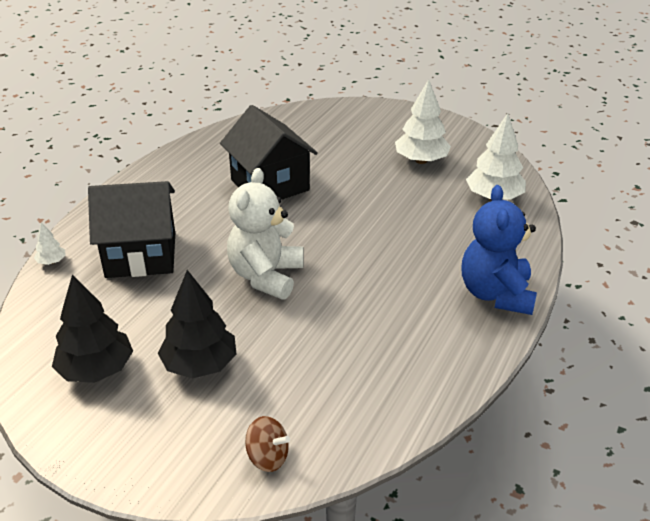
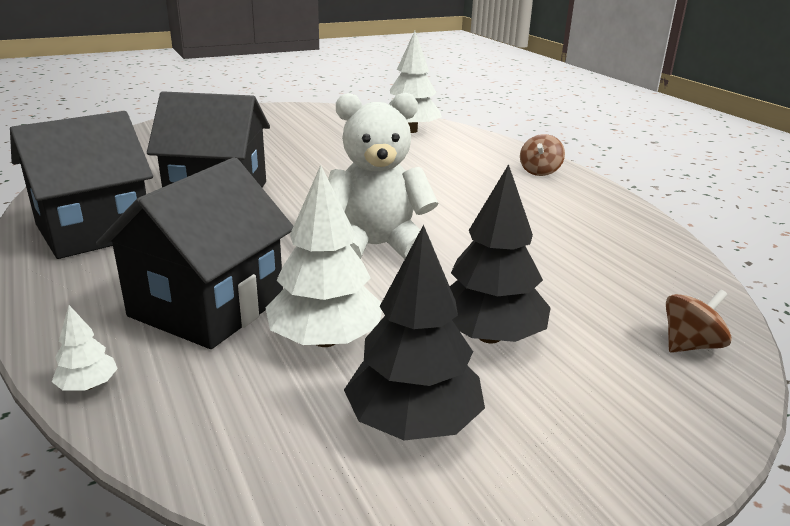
camera: 55 degrees left, 10 degrees down
(181, 176) = (94, 230): none -> black house
(266, 276) = (376, 247): white teddy bear -> white teddy bear turned 120 degrees clockwise
(421, 160) = (311, 132): white tree -> white tree (325, 340)
(496, 294) = (539, 171): blue teddy bear -> brown spinning top

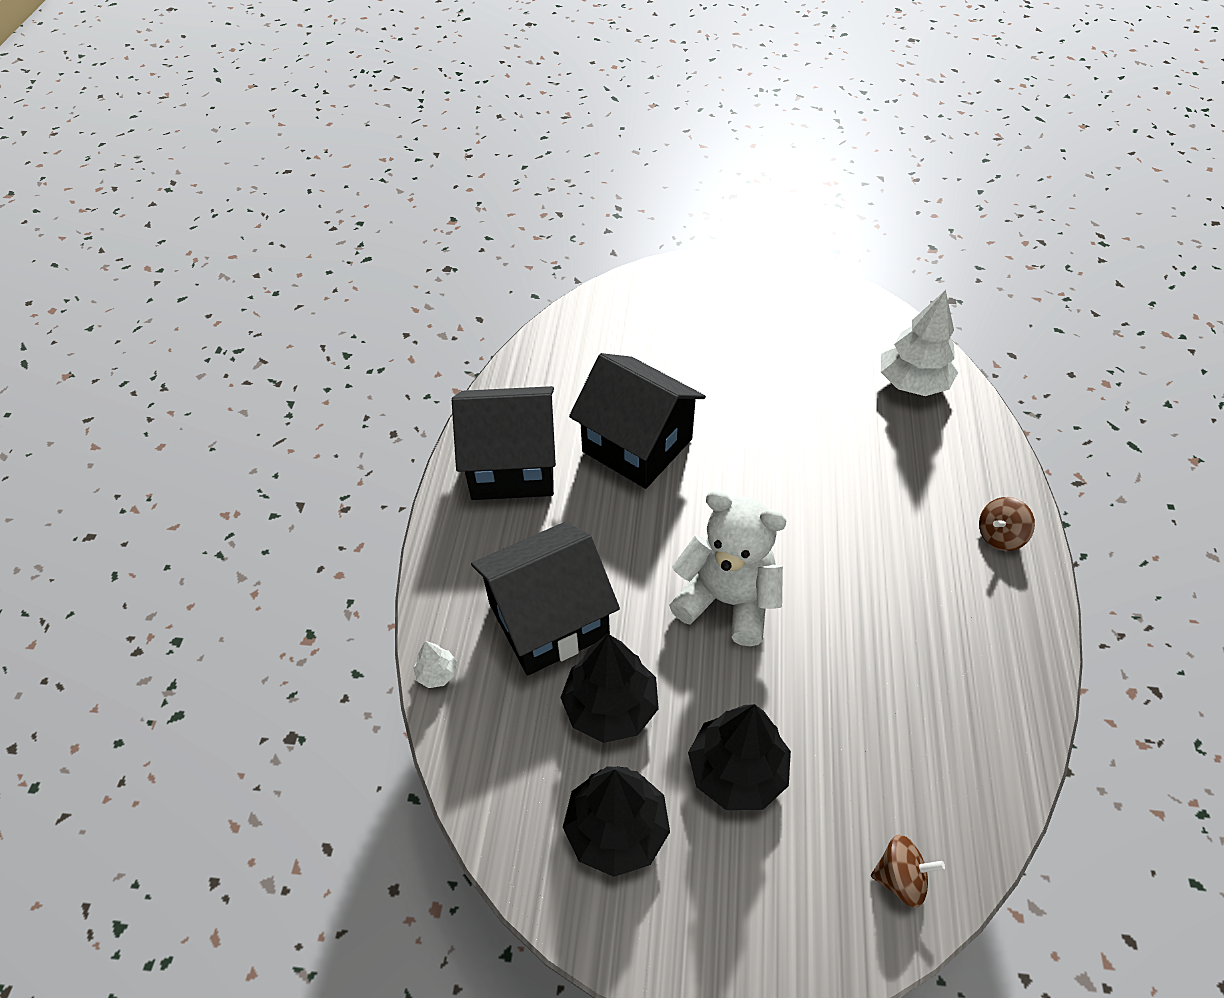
camera: 35 degrees right, 25 degrees up
(325, 340) = (610, 707): white tree -> black tree

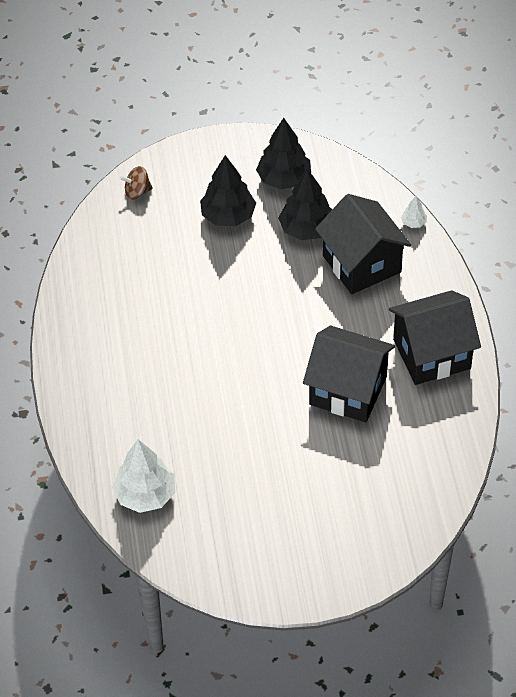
camera: 165 degrees right, 0 degrees up
(548, 620) = (361, 264): black house -> black house turned 75 degrees counterclockwise
(727, 600) = (255, 299): white teddy bear -> none
(999, 536) = (80, 381): brown spinning top -> none

